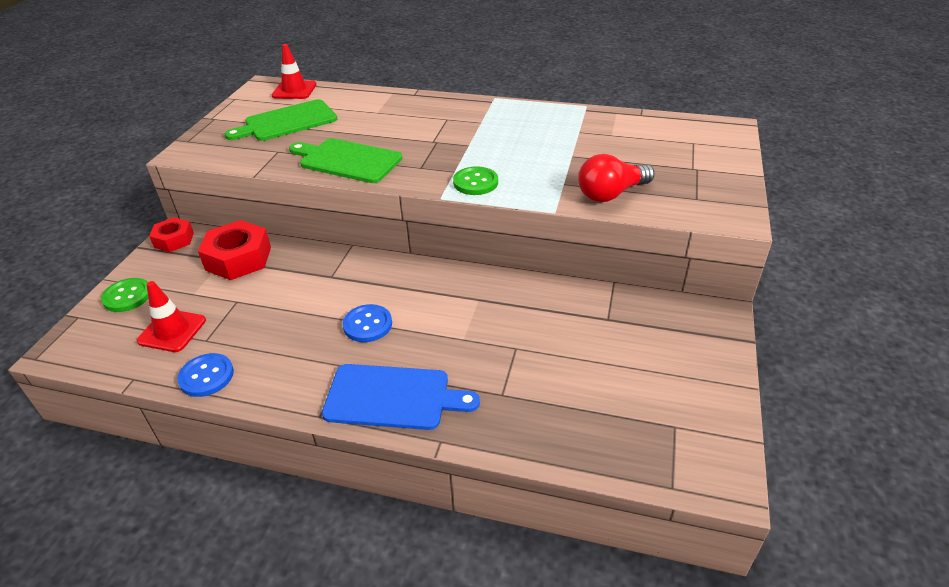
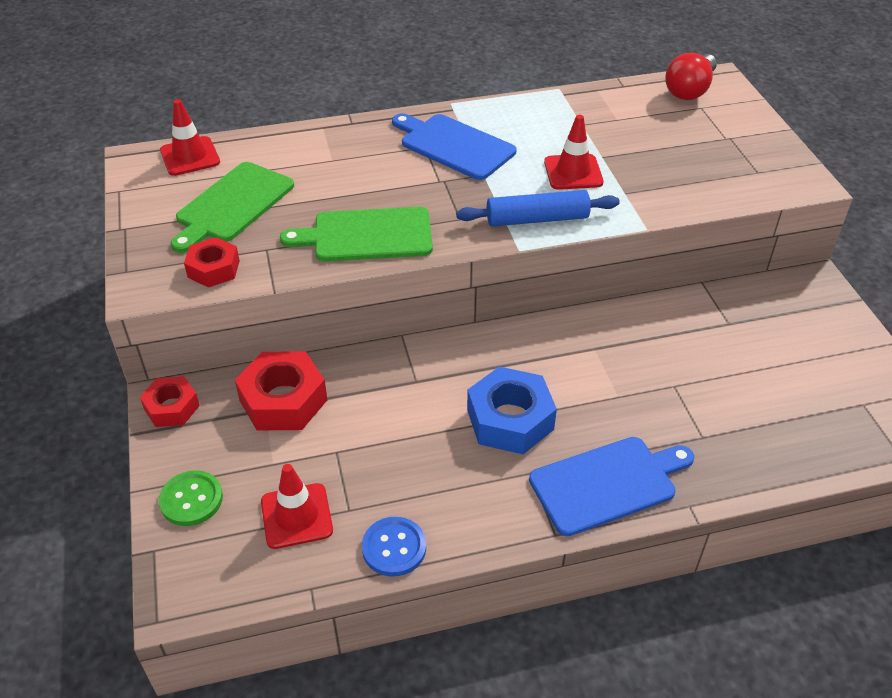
camera: 30 degrees left, 5 degrees up
(234, 153) = (213, 269): none -> red nut
(367, 325) = (510, 420): blue button -> blue nut
(467, 123) = (454, 145): none -> blue cutting board
(475, 182) = (537, 219): green button -> blue rolling pin
(537, 160) = (573, 172): none -> red traffic cone
(611, 194) = (679, 191): red light bulb -> red light bulb (690, 90)

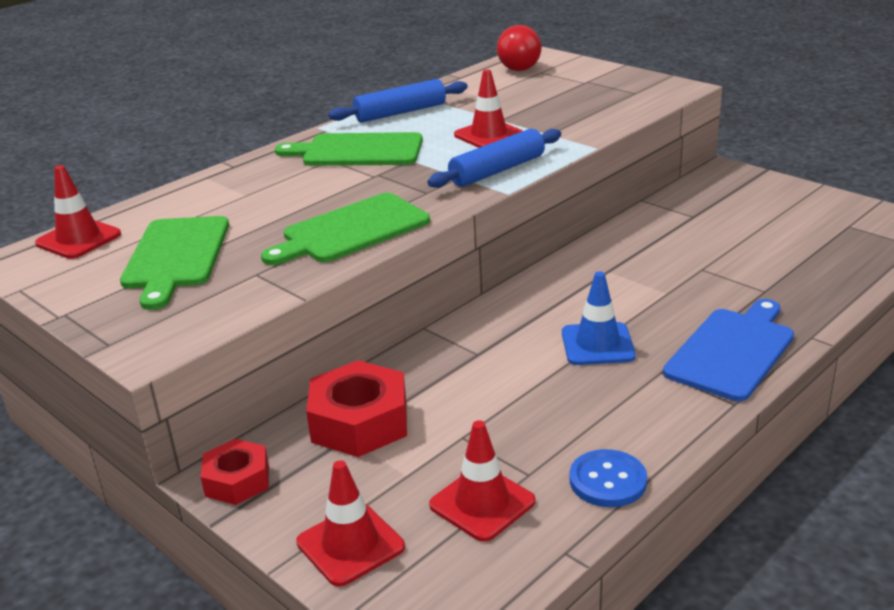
camera: 30 degrees left, 15 degrees down
(191, 499) = (350, 545): green button -> red traffic cone
(213, 269) = (215, 306): red nut -> none
(454, 145) = (357, 151): blue cutting board -> green cutting board
(510, 420) = (597, 344): blue nut -> blue traffic cone
(530, 112) = (400, 113): none -> blue rolling pin

